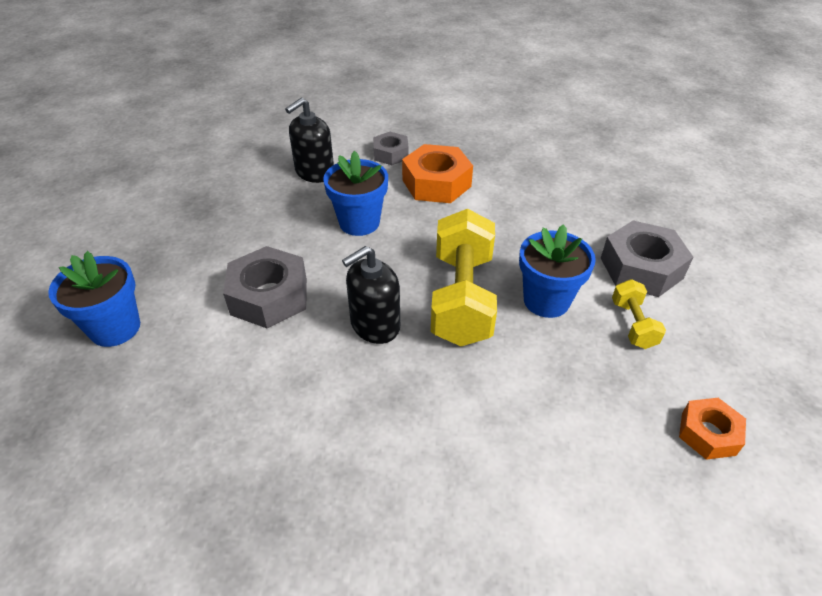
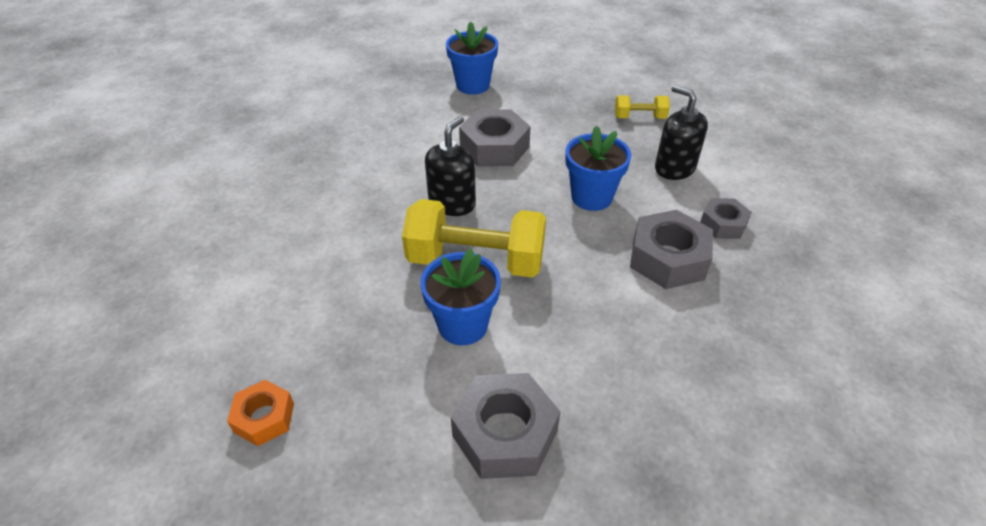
camera: 95 degrees right, 0 degrees up
(375, 325) = (452, 203): black soap dispenser -> black soap dispenser turned 60 degrees clockwise
(436, 183) = (668, 258): orange nut -> grey nut
(633, 324) = (414, 395): yellow dumbbell -> yellow dumbbell (639, 117)

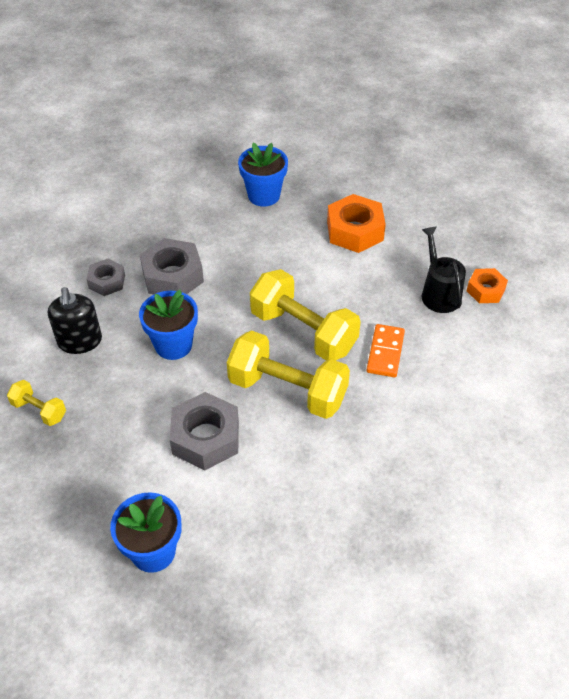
camera: 150 degrees left, 5 degrees up
(333, 382) = (438, 293): none -> black watering can
(371, 276) = (385, 352): none -> orange domino
(452, 203) = (287, 390): black soap dispenser -> yellow dumbbell
(463, 325) = (342, 292): blue flower pot -> blue flower pot (264, 195)
(505, 433) = (355, 231): grey nut -> orange nut

